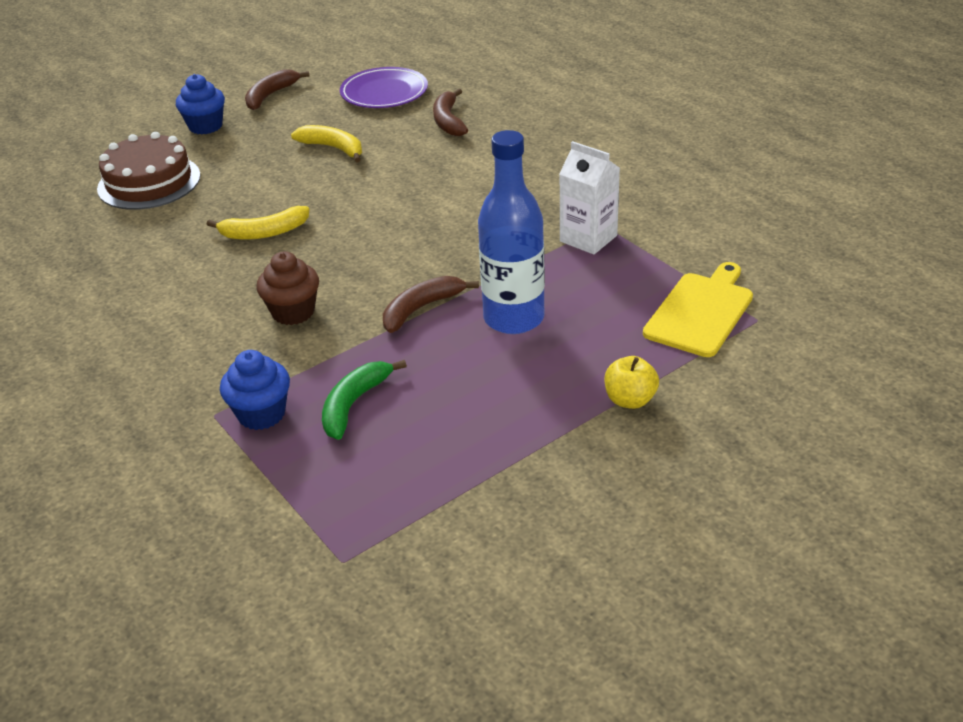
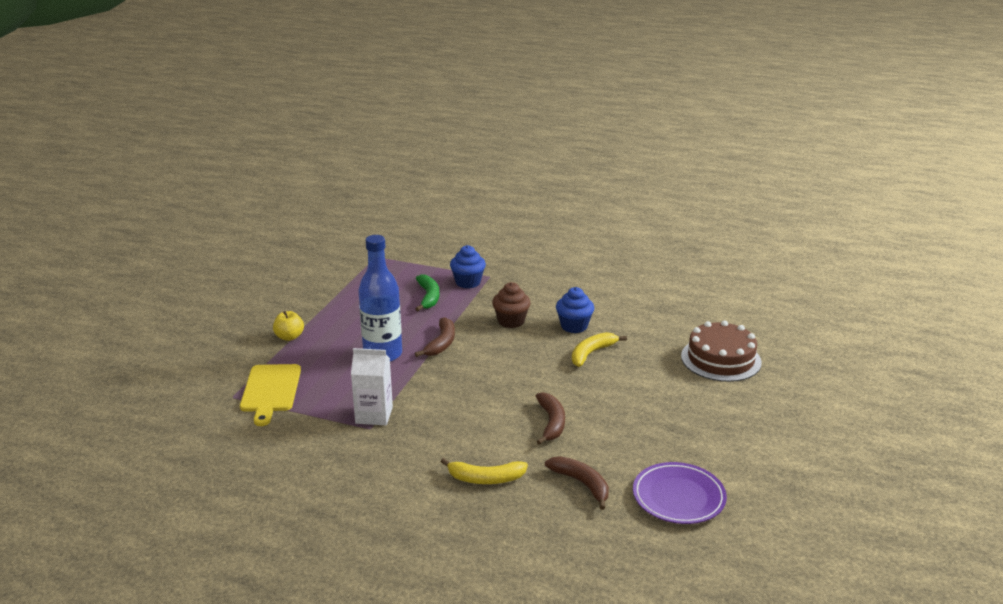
camera: 145 degrees right, 10 degrees down
(205, 126) = (765, 411): blue cupcake -> blue cupcake (574, 326)
(270, 95) = (769, 458): brown banana -> brown banana (551, 423)
(333, 148) = (638, 426): yellow banana -> yellow banana (486, 479)

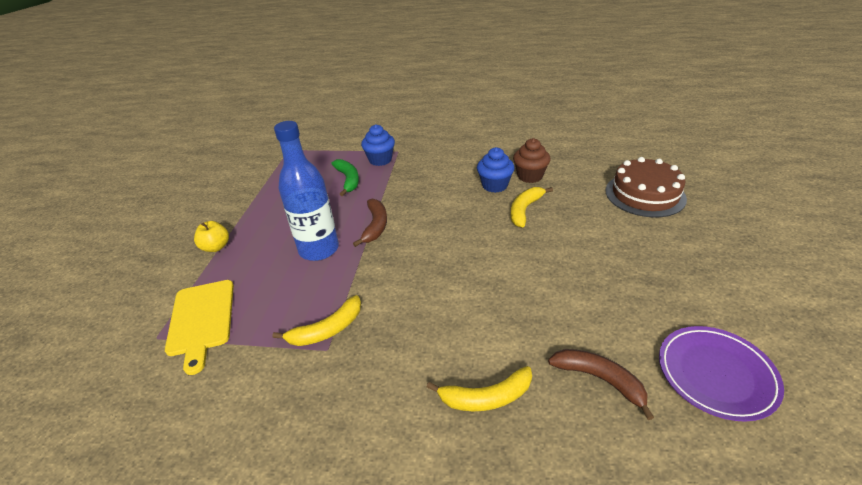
camera: 10 degrees left, 10 degrees up
(374, 415) = (327, 329): white carton -> yellow banana
(511, 321) = (434, 190): brown cupcake -> brown cupcake (530, 176)
(551, 423) = (525, 299): brown banana -> none

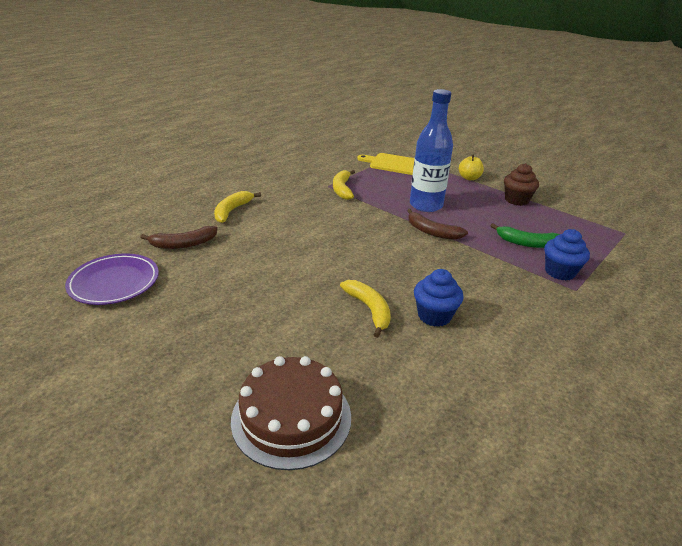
camera: 120 degrees right, 5 degrees down
(530, 176) = (429, 351): brown cupcake -> brown cupcake (516, 200)

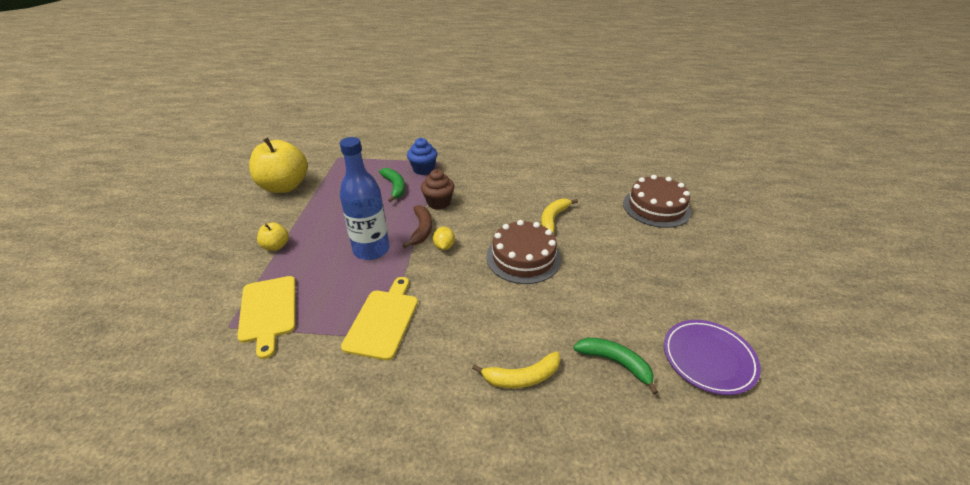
camera: 125 degrees left, 5 degrees up
(183, 244) = (615, 362): brown banana -> green banana
(333, 261) = (523, 257): none -> brown cake
(342, 189) = (383, 320): yellow banana -> yellow cutting board
(395, 233) = (444, 246): none -> yellow lemon
(434, 316) = (527, 196): blue cupcake -> none
(516, 200) = (314, 208): brown cupcake -> brown cupcake (438, 203)
(569, 197) = (284, 186): none -> yellow apple

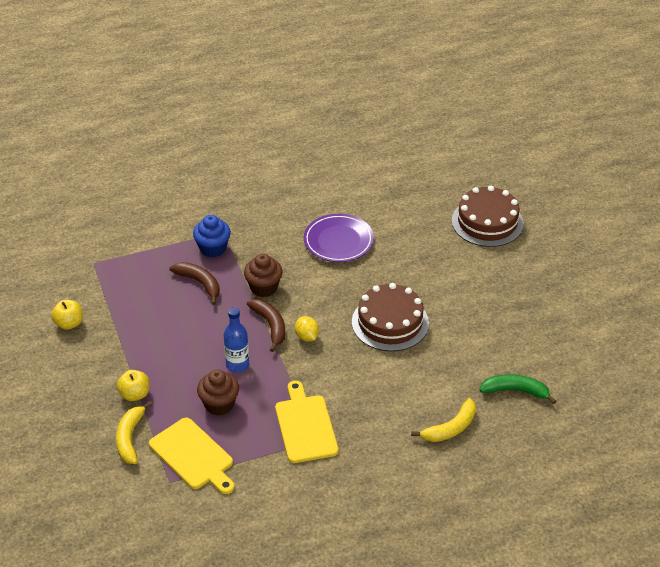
camera: 25 degrees left, 5 degrees up
(284, 186) = (69, 323): yellow apple -> yellow apple, size x0.47
(329, 276) = (219, 404): none -> brown cupcake
(371, 250) = (237, 365): blue bottle -> blue bottle, size x0.59
(395, 187) = (199, 283): green banana -> brown banana
(553, 219) = (394, 269): yellow banana -> yellow banana (130, 438)
(708, 358) = (583, 362): purple plate -> purple plate (338, 241)

